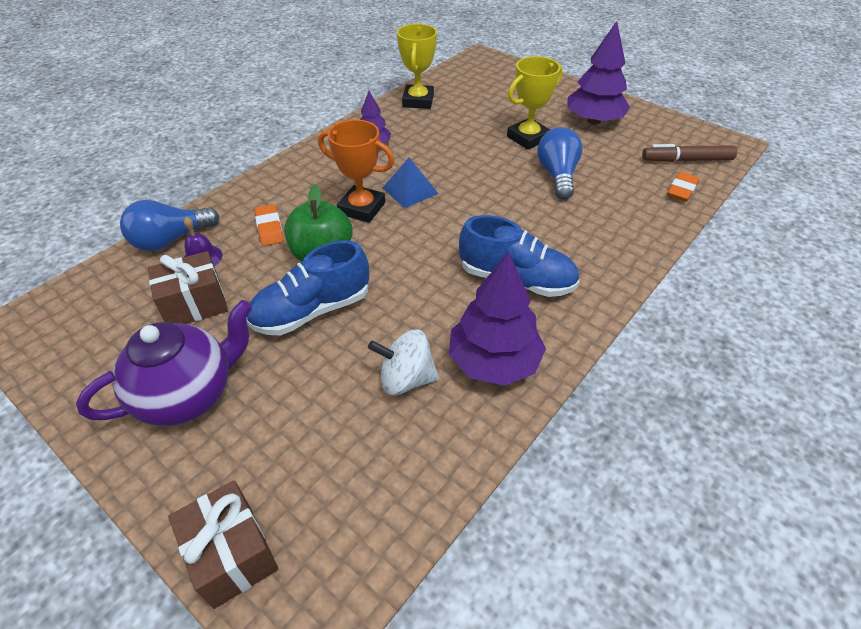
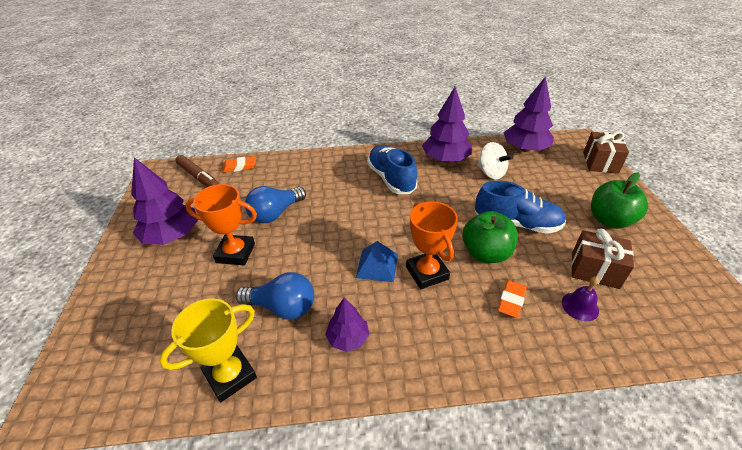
camera: 135 degrees left, 5 degrees down
(171, 240) = (606, 344): blue light bulb -> blue light bulb (282, 307)
(188, 395) = (609, 220): purple teapot -> green apple
(396, 490) = (525, 149): none -> purple tree
(528, 138) = (235, 253): yellow trophy -> orange trophy

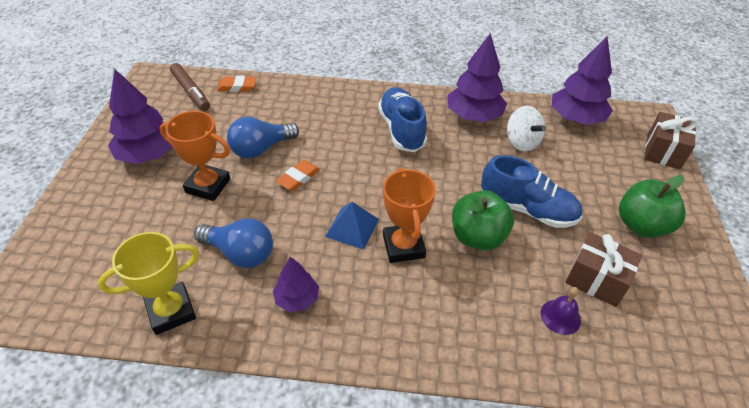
camera: 10 degrees right, 5 degrees up
(511, 301) = (485, 295): orange eraser -> orange eraser (298, 178)

